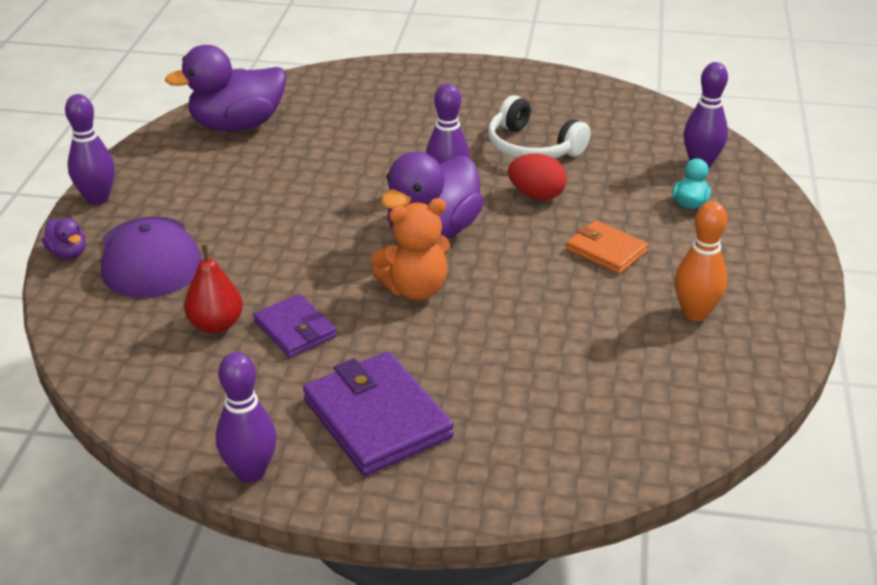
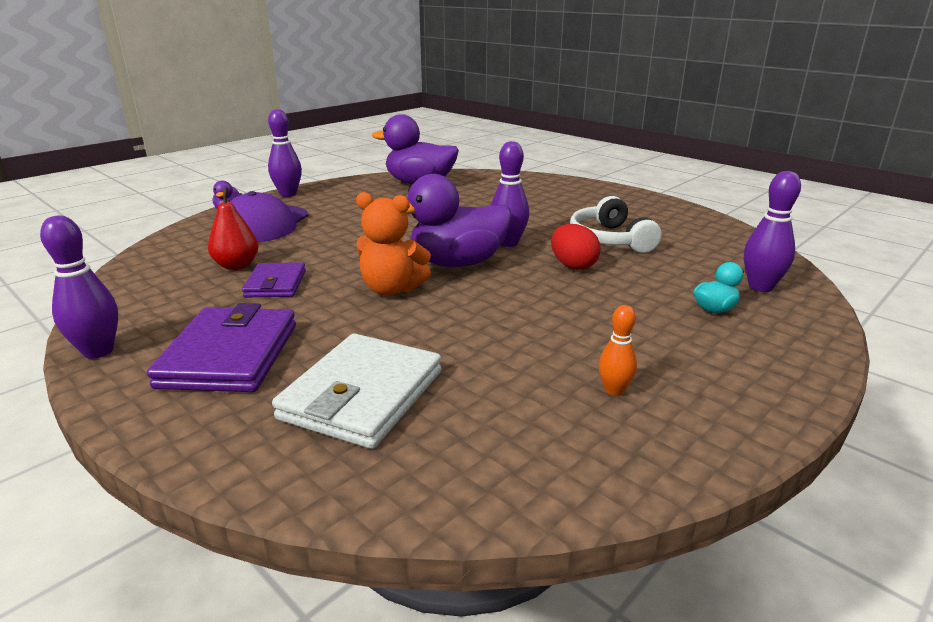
camera: 35 degrees right, 10 degrees down
(534, 400) = (362, 395): none -> white wallet
(606, 251) = (585, 316): orange wallet -> none
(695, 313) = (614, 390): orange bowling pin -> orange bowling pin, size x0.61

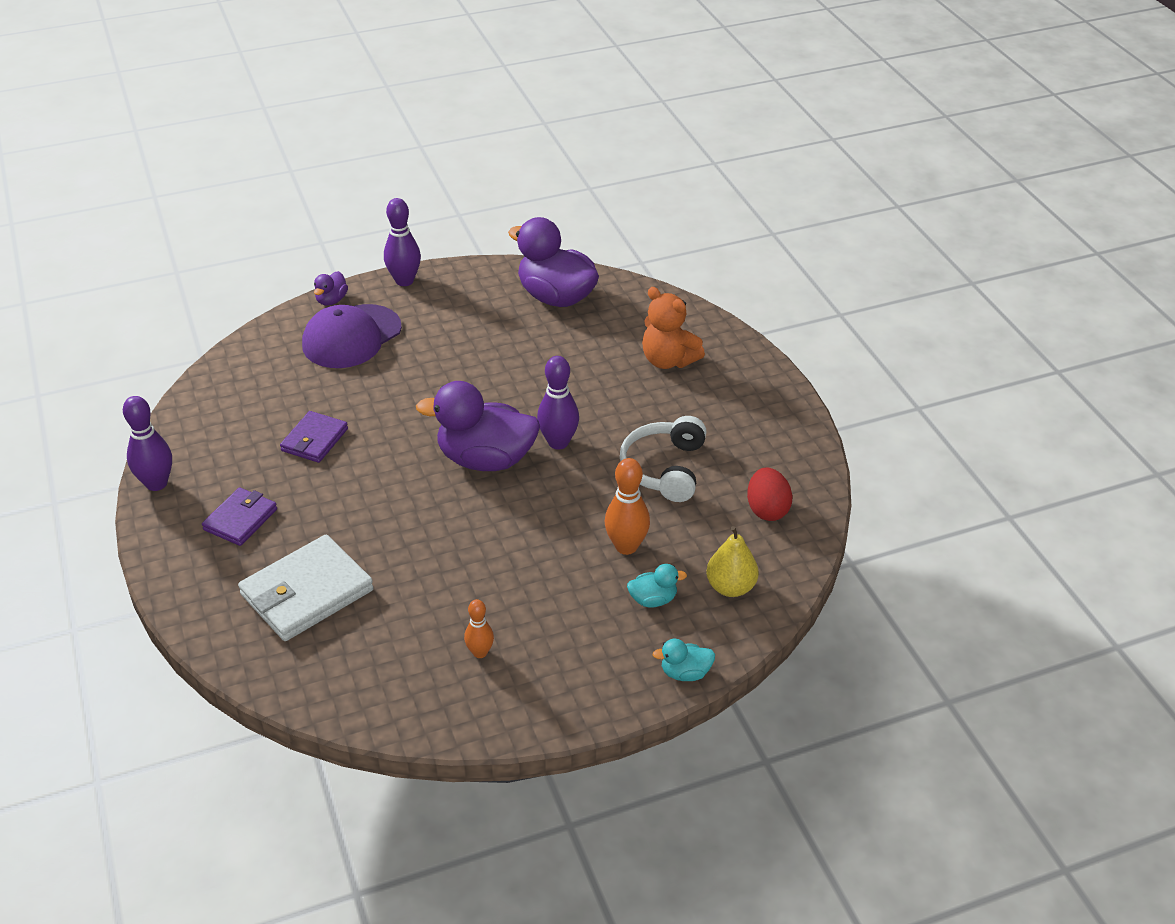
camera: 25 degrees right, 15 degrees up
(229, 355) = (240, 519): purple wallet -> purple wallet, size x0.60
(237, 265) = (296, 401): red pear -> none
(392, 289) = (403, 479): orange teddy bear -> orange teddy bear (668, 360)
(573, 266) = (587, 498): red egg -> red egg (767, 509)
(644, 284) = (626, 546): none -> orange bowling pin
(760, 287) = (730, 587): purple bowling pin -> yellow pear
(819, 349) = (685, 673): none -> turquoise duck

